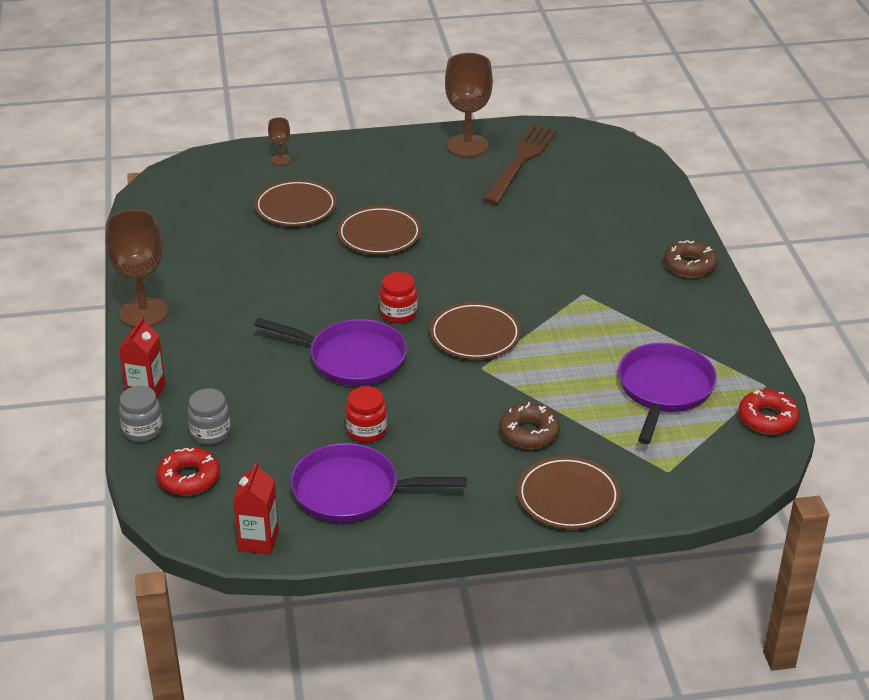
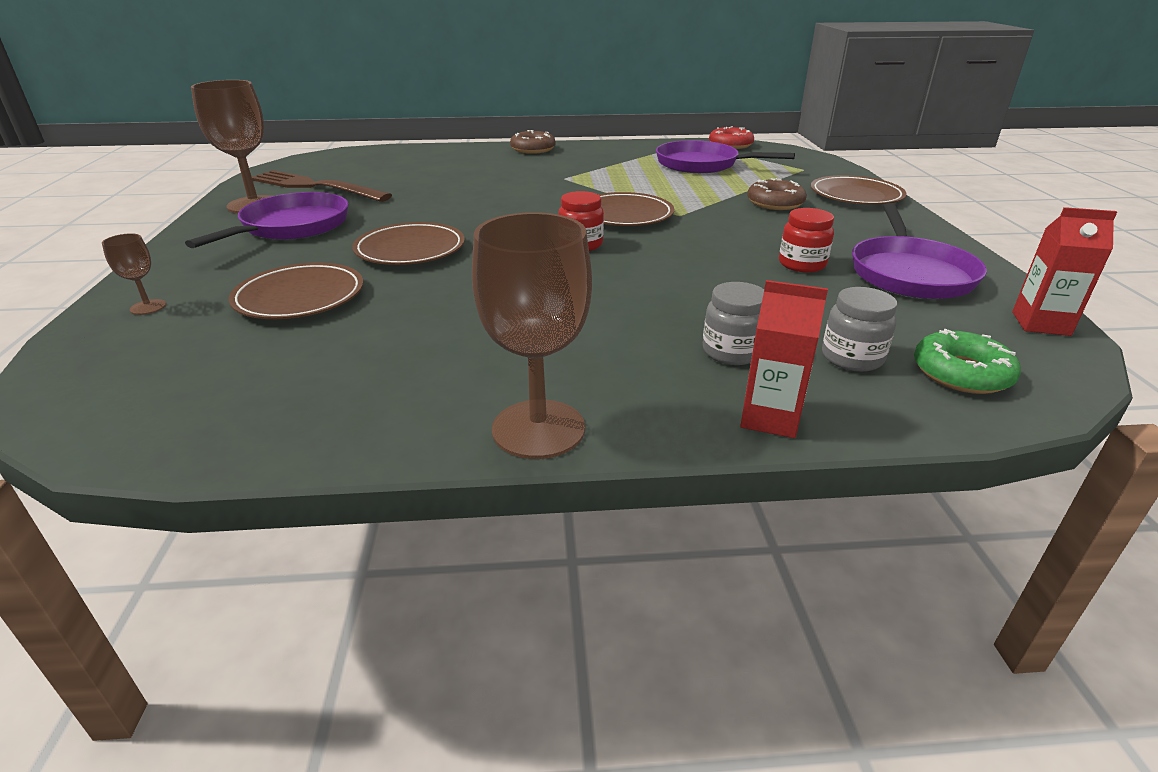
camera: 85 degrees left, 5 degrees down
(142, 430) = (874, 418): grey jar -> grey jar (731, 352)
(189, 478) = (961, 373): red donut -> green donut
(352, 358) = (668, 269): purple pan -> purple pan (292, 227)

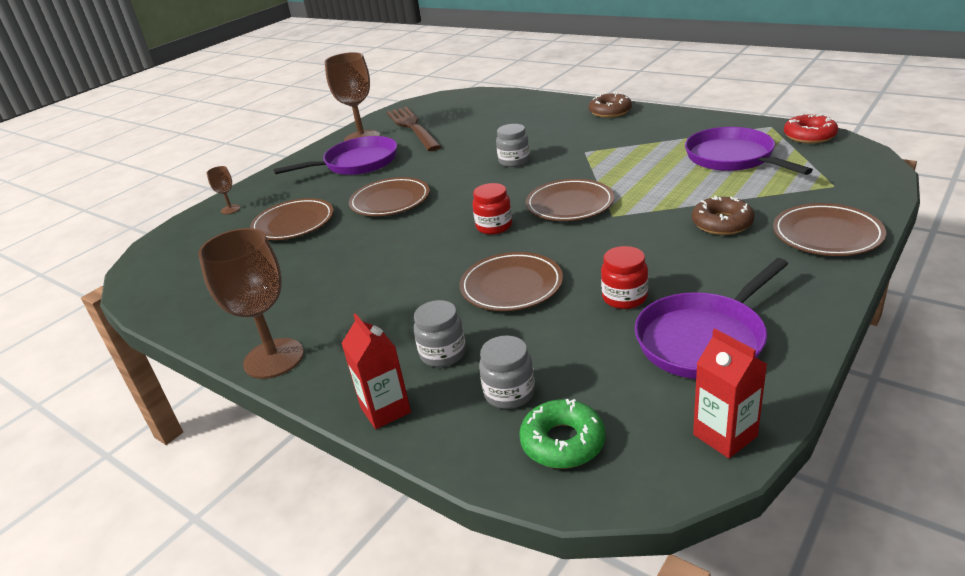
camera: 45 degrees right, 0 degrees up
(502, 195) = (514, 161): none -> grey jar
(690, 282) = (511, 286): none -> brown plate

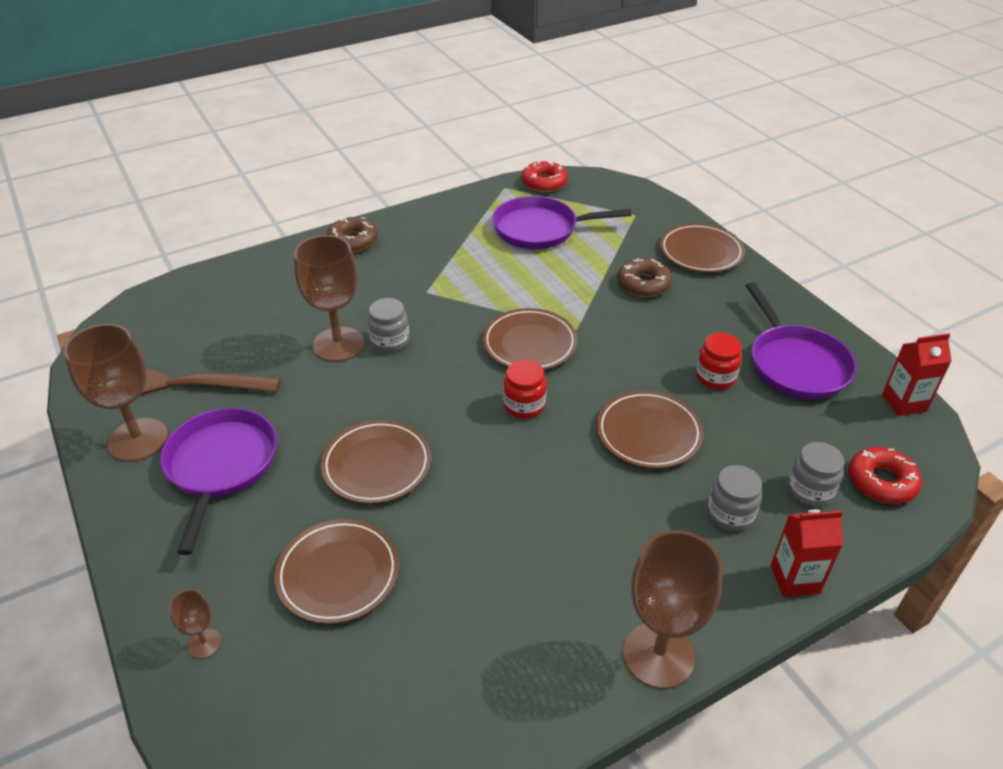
camera: 70 degrees left, 10 degrees up
(493, 149) = (338, 344): none -> brown goblet
(562, 442) = (881, 482): green donut -> red donut

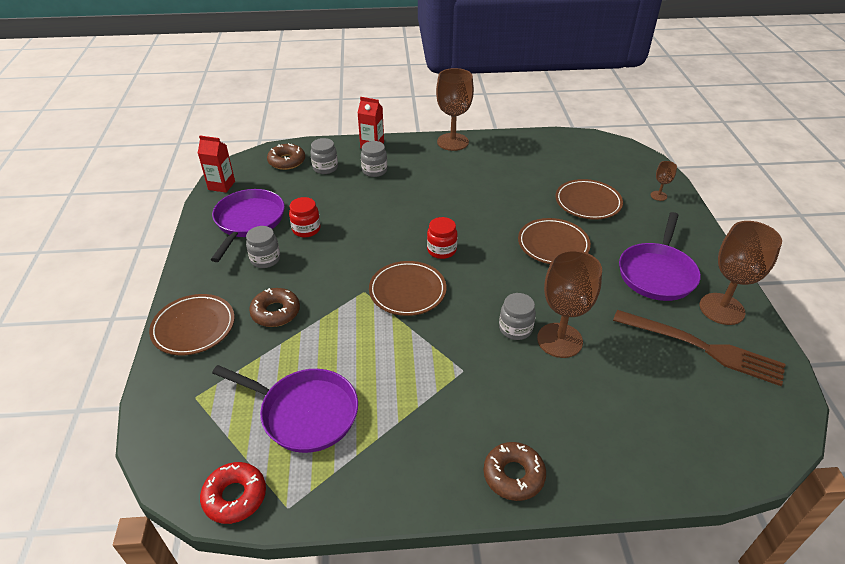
camera: 155 degrees left, 0 degrees up
(648, 433) = (379, 213): brown plate -> none
(716, 327) = (265, 259): none -> grey jar
(881, 482) = (287, 161): red donut -> brown donut

